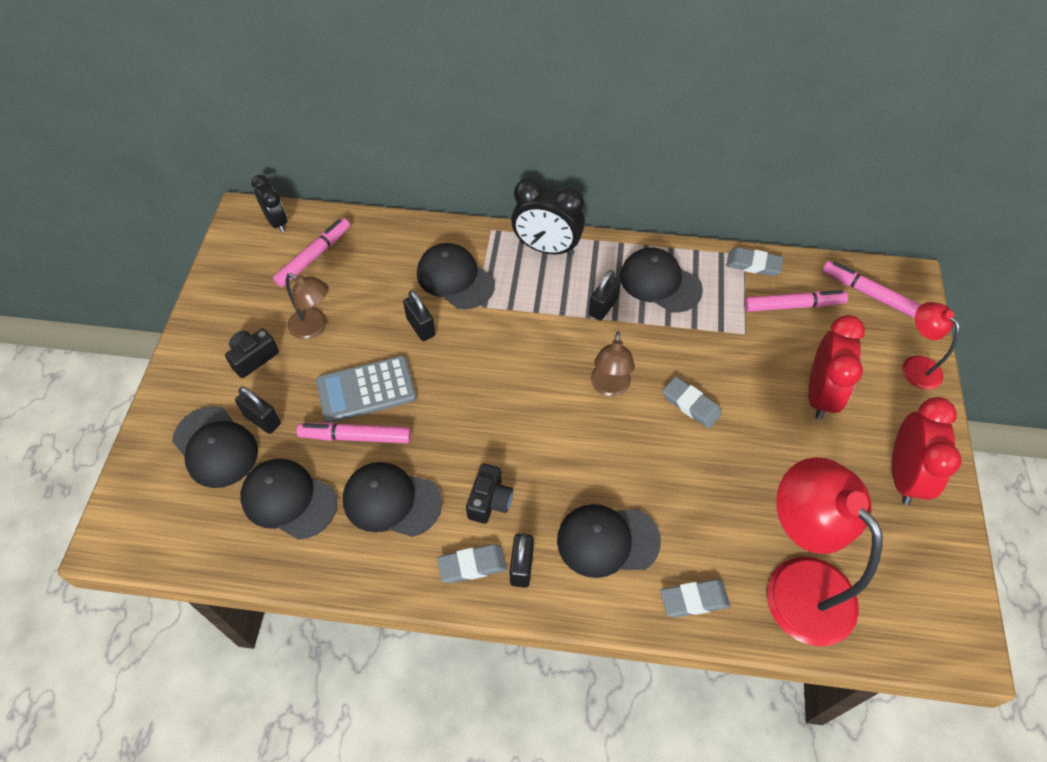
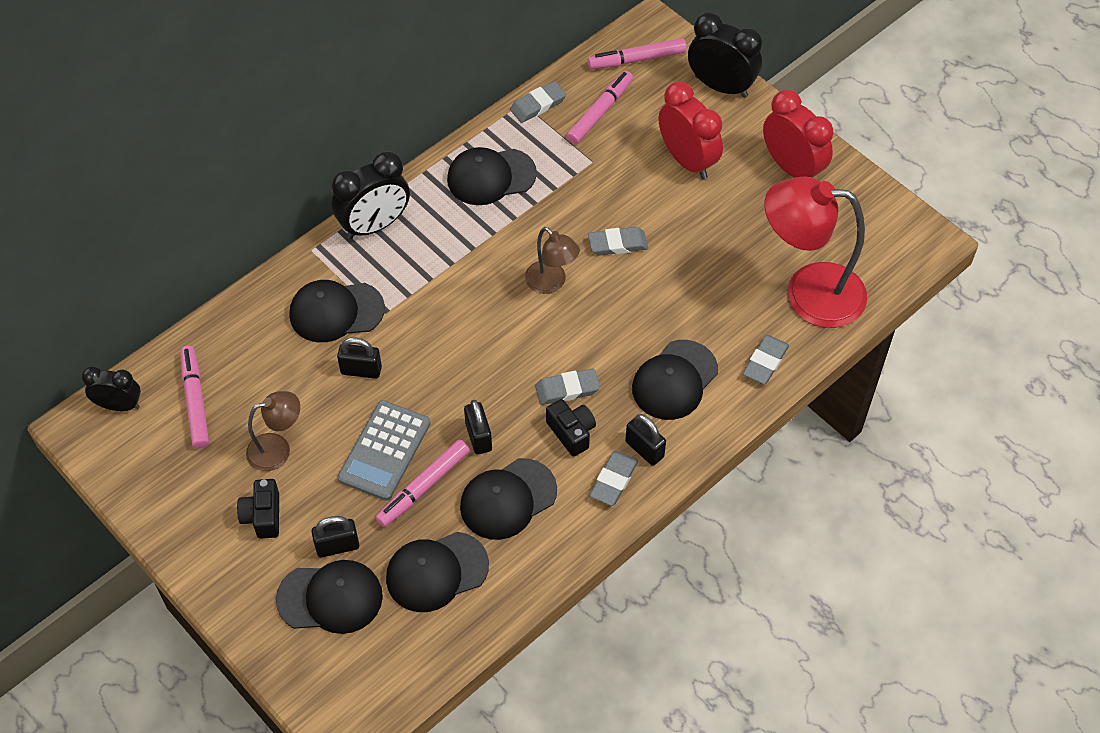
camera: 50 degrees left, 0 degrees up
(526, 468) = (567, 389): none -> grey eraser
(603, 307) = (474, 231): black padlock -> black padlock (478, 437)
(915, 366) = (721, 86): red lamp -> black clock

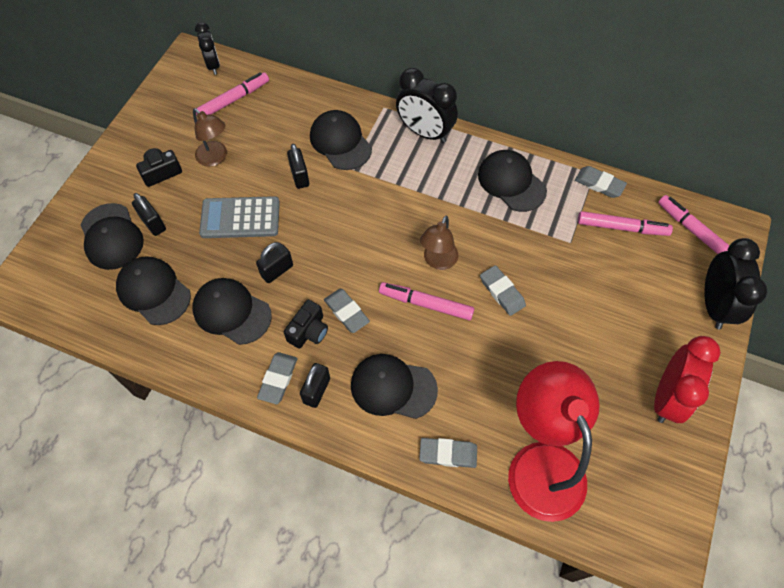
camera: 65 degrees right, 5 degrees up
(423, 487) = (220, 254): pink marker -> pink marker (426, 304)
(613, 480) = (278, 379): grey eraser -> grey eraser turned 75 degrees counterclockwise
(687, 160) = (618, 310): red clock -> none

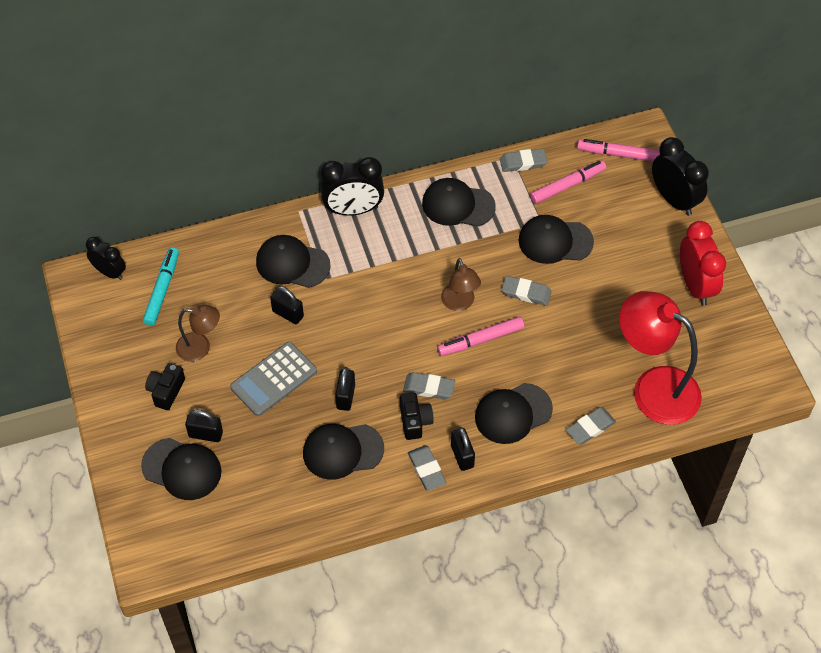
camera: 40 degrees left, 5 degrees down
(153, 291) = (264, 482): black cap -> black cap (555, 241)
(233, 100) = (162, 290): pink marker -> turquoise marker

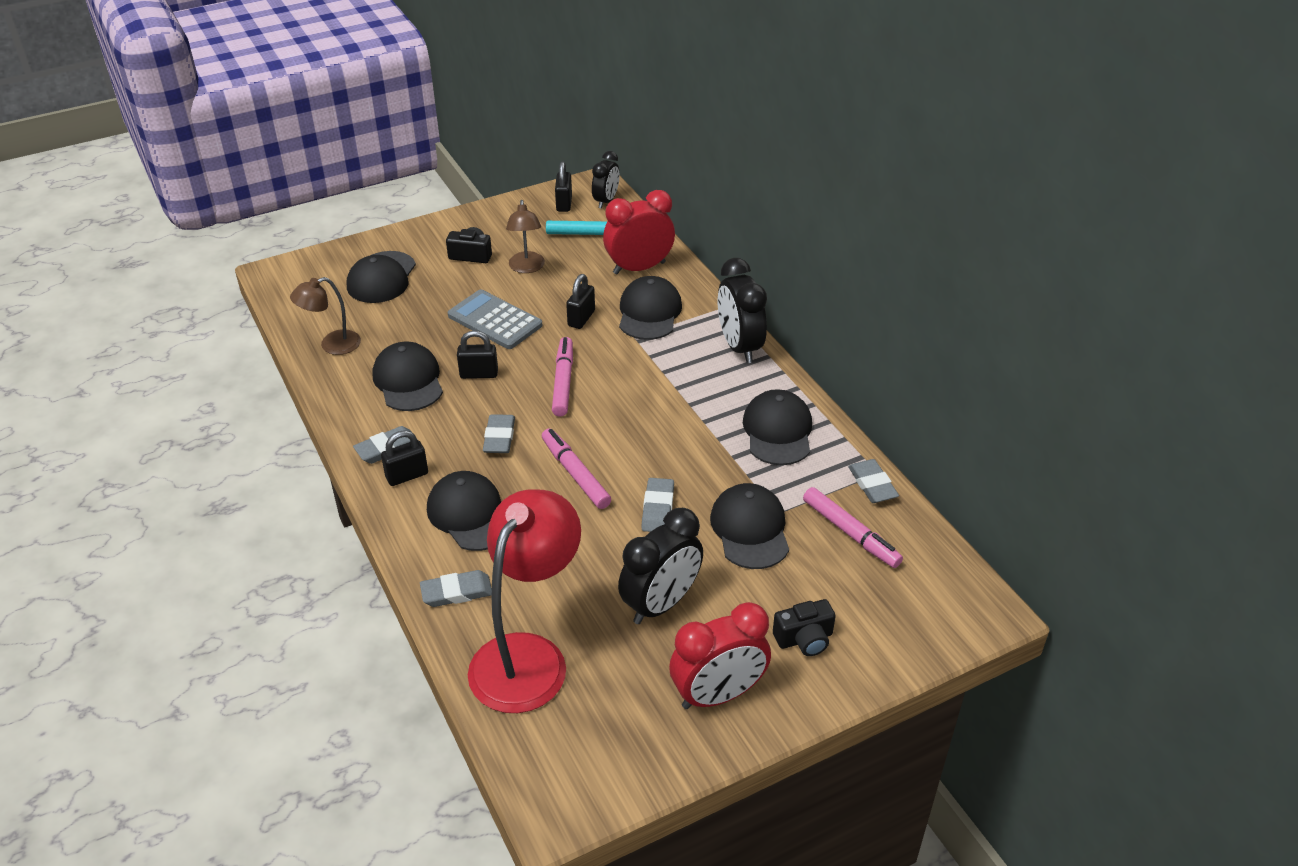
camera: 80 degrees right, 15 degrees down
(205, 434) = (422, 286): black padlock -> black padlock (564, 203)
(226, 262) = (639, 268): none -> red clock
(415, 421) = (452, 431): black camera -> black camera (804, 639)
(460, 303) = (626, 450): brown lamp -> brown lamp (332, 345)
(590, 427) = (456, 592): grey eraser -> grey eraser turned 60 degrees counterclockwise
(619, 154) = (930, 585): pink marker -> pink marker (563, 382)
(674, 200) = (871, 657): black clock -> black clock (661, 604)

